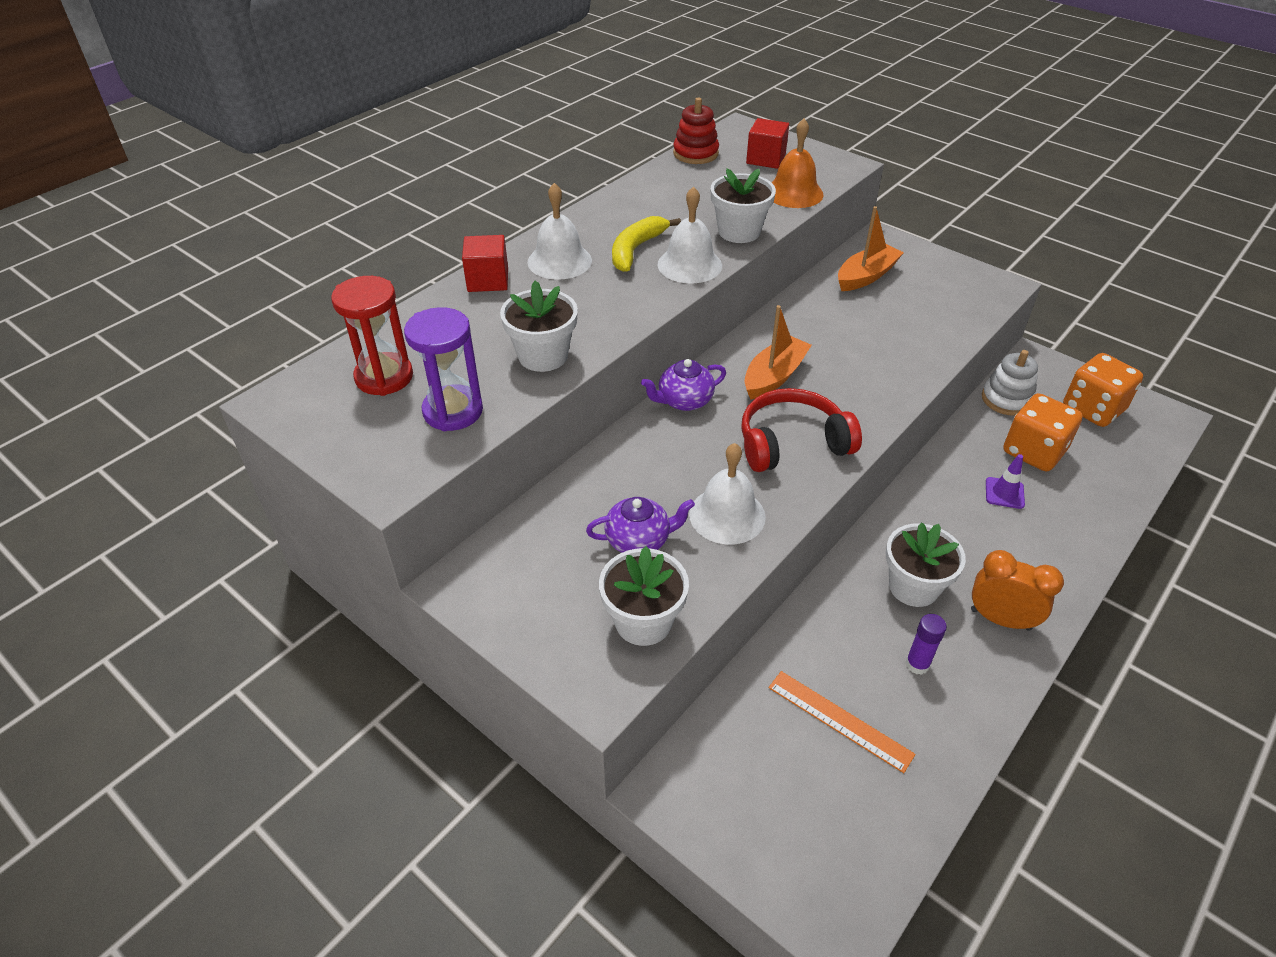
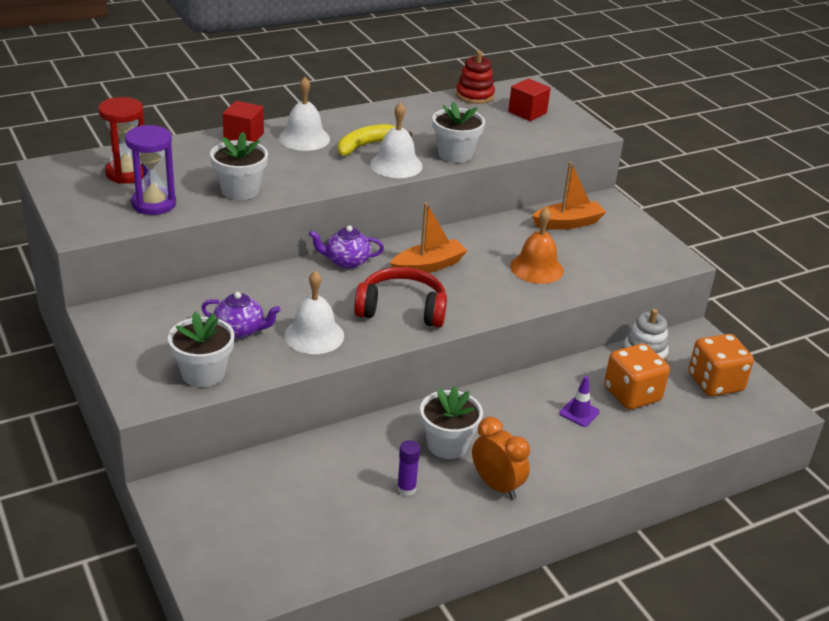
camera: 20 degrees right, 10 degrees down
(794, 193) = (525, 140): orange bell -> orange bell (536, 268)
(839, 720) = (319, 499): orange ruler -> none

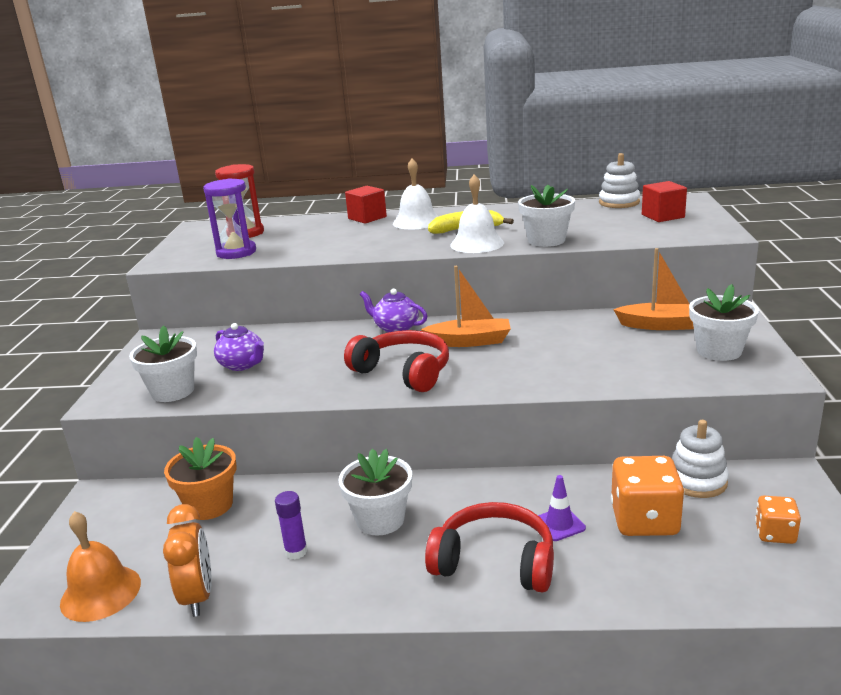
camera: 35 degrees right, 10 degrees down
(240, 190) = (315, 249): white flower pot -> white flower pot (719, 351)
(290, 472) = (209, 505): none -> orange flower pot
(314, 335) = (298, 379): white bell -> none
(474, 95) = (619, 202): red stacking toy -> white stacking toy
(496, 486) = (391, 576): orange clock -> orange clock (198, 596)
(536, 268) = (585, 358): orange bell -> orange bell (100, 593)
(558, 453) = (495, 562): none -> red headphones
(715, 383) = (775, 534): orange dice -> orange dice, size x0.56

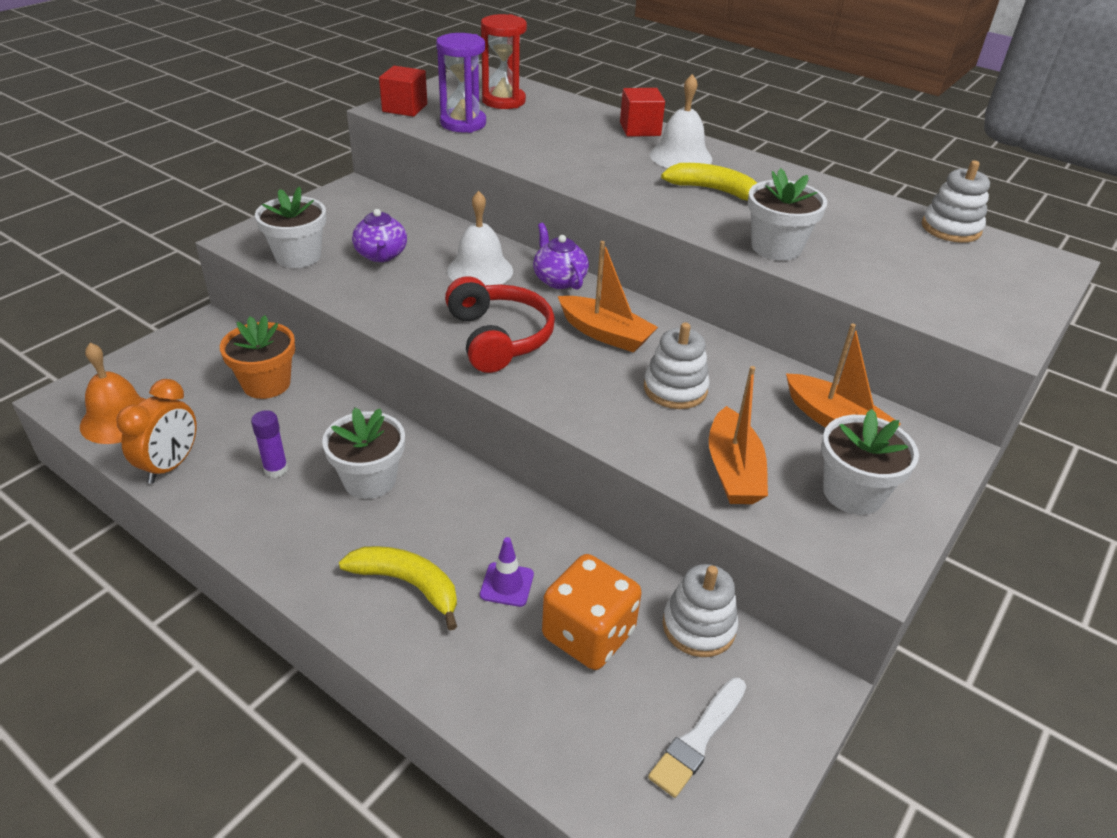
camera: 30 degrees right, 15 degrees up
(477, 244) = (695, 217): white bell -> white bell (480, 270)
(495, 562) = (407, 584): red headphones -> yellow banana
(554, 349) = (675, 389): none -> white stacking toy
(646, 370) = (733, 470): none -> orange boat
(663, 216) = (972, 275): red cube -> red cube (405, 108)
(775, 534) = (698, 739): orange dice -> white brush

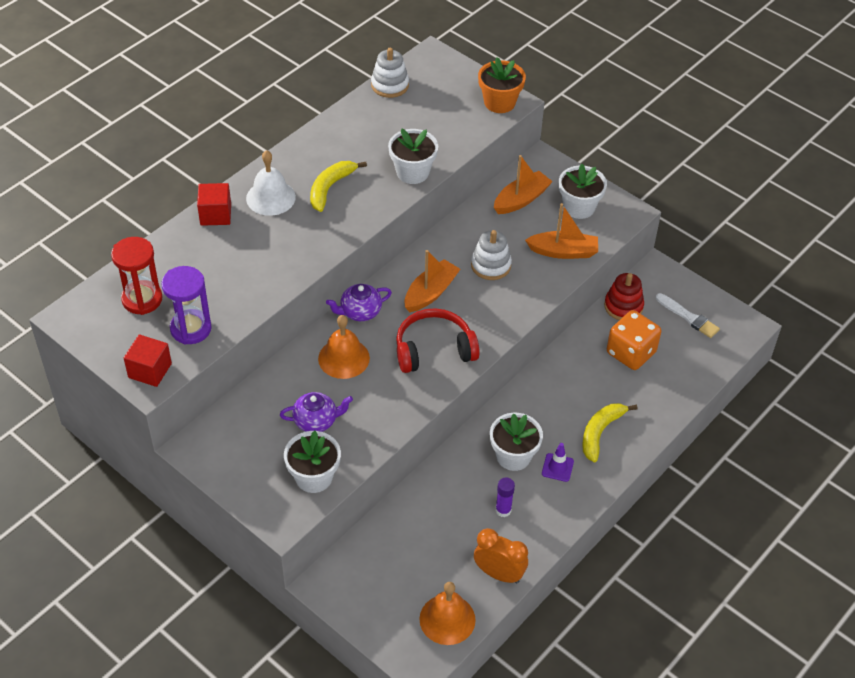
camera: 85 degrees left, 10 degrees up
(266, 384) = (407, 528): orange flower pot -> orange flower pot (499, 102)
(480, 270) = (343, 358): white bell -> orange bell
(507, 584) = (598, 386): purple traffic cone -> purple traffic cone (557, 467)
(698, 626) = (623, 306): white stacking toy -> red stacking toy

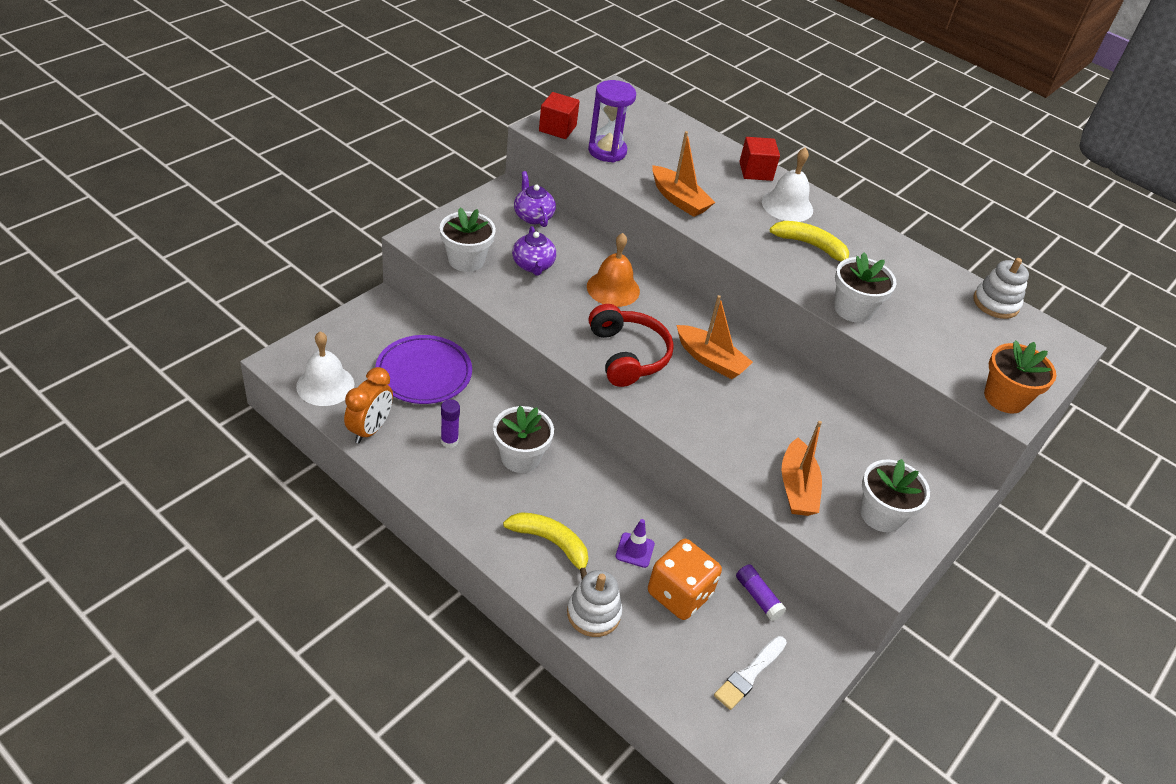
camera: 85 degrees right, 5 degrees down
(142, 299) = (641, 127): red hourglass -> none
(360, 312) = (676, 304): purple teapot -> purple teapot (533, 216)
(420, 537) = (424, 373): none -> purple plate
(447, 619) = (325, 385): orange bell -> white bell
(491, 265) = (761, 415): white stacking toy -> white stacking toy (593, 613)
(521, 199) = (879, 456): orange boat -> orange boat (679, 200)
(557, 467) = (502, 495): purple traffic cone -> purple traffic cone (635, 550)
(623, 306) = (758, 597): red stacking toy -> purple glue stick

